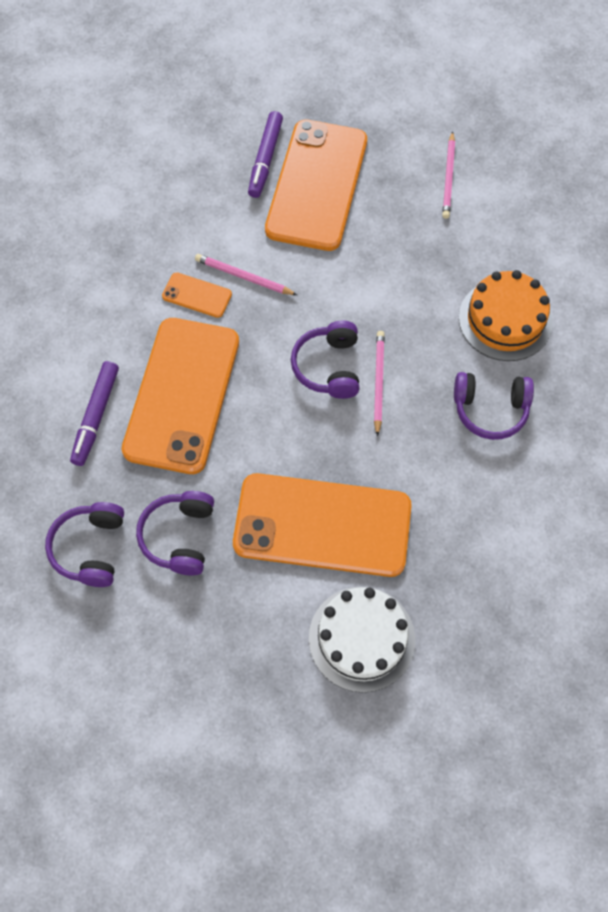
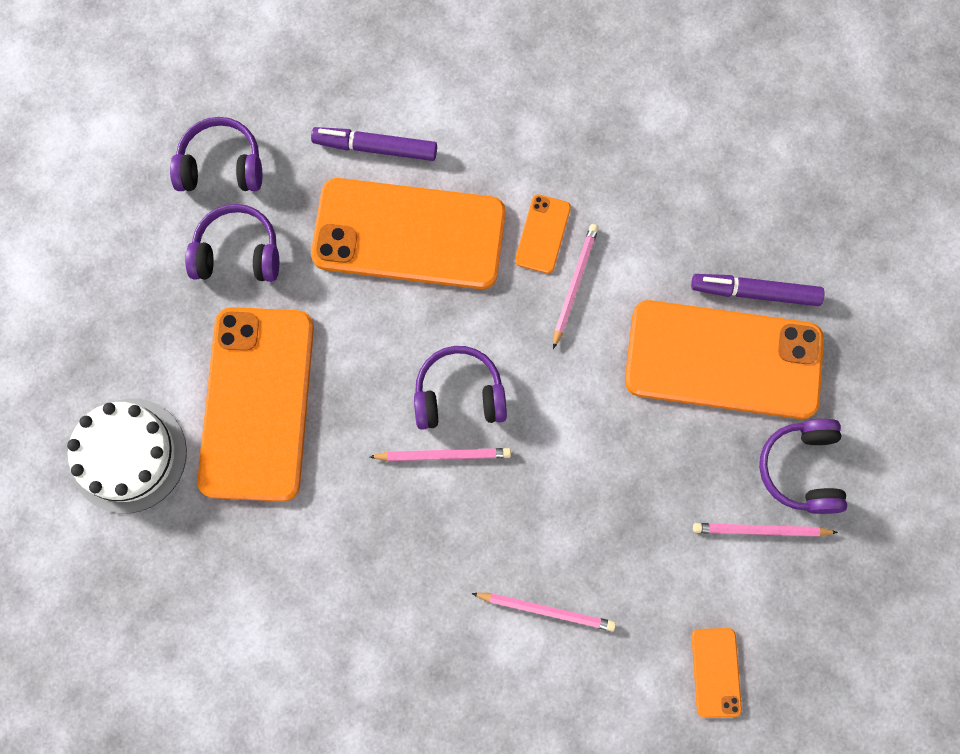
camera: 85 degrees right, 10 degrees up
(490, 409) = (416, 593): purple headphones -> purple headphones (801, 469)
(505, 320) = (546, 610): orange cake -> pink pencil
(551, 216) = (715, 672): none -> orange phone

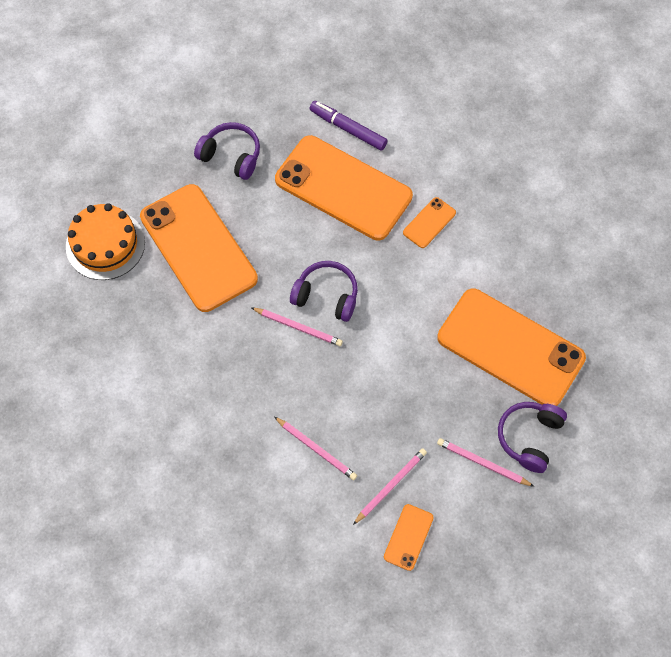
camera: 25 degrees right, 10 degrees down
(128, 455) = (105, 244): white cake -> orange cake
(221, 166) = (247, 102): purple headphones -> none
(257, 403) = (198, 247): orange phone -> orange phone turned 60 degrees counterclockwise
(574, 284) = (434, 261): pink pencil -> pink pencil (390, 486)
(754, 292) = (552, 315): purple marker -> none

